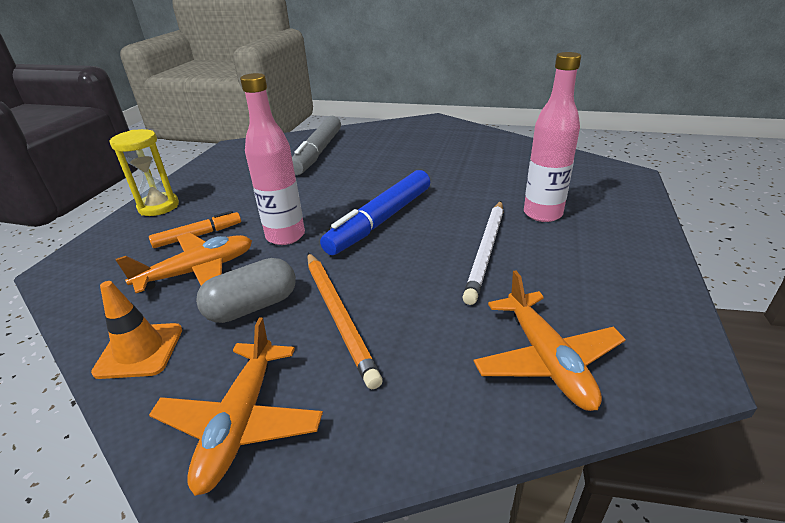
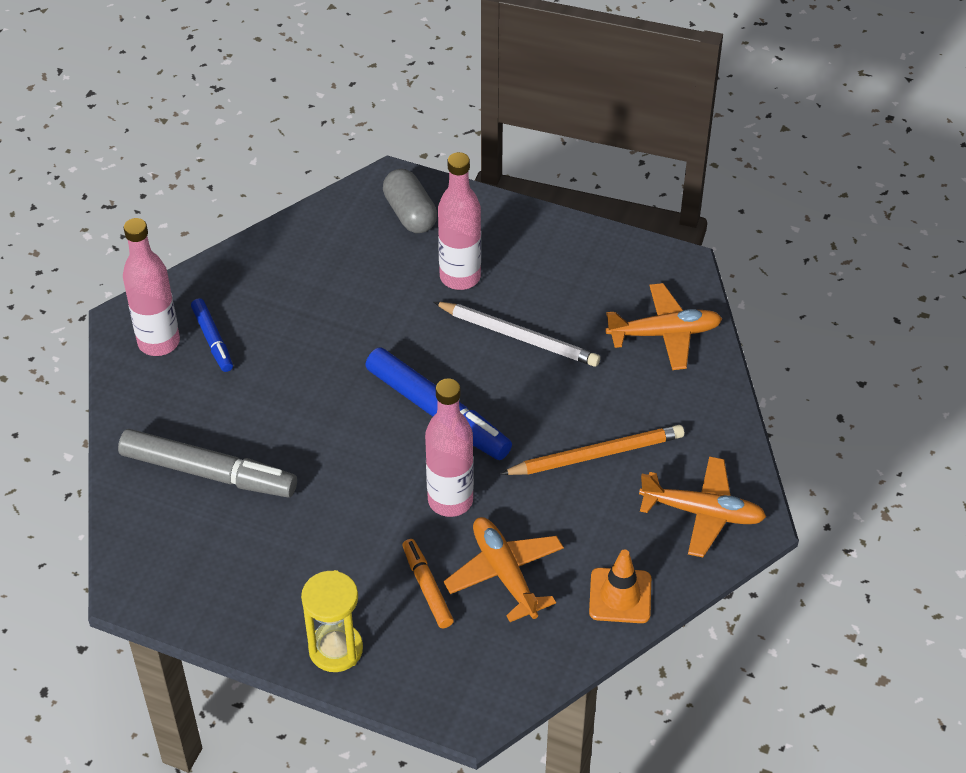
camera: 85 degrees left, 15 degrees up
(252, 307) = (573, 519): grey capsule -> grey capsule (410, 214)
(419, 128) = (159, 342): none -> pink bottle
(427, 140) = (212, 339): none -> blue marker

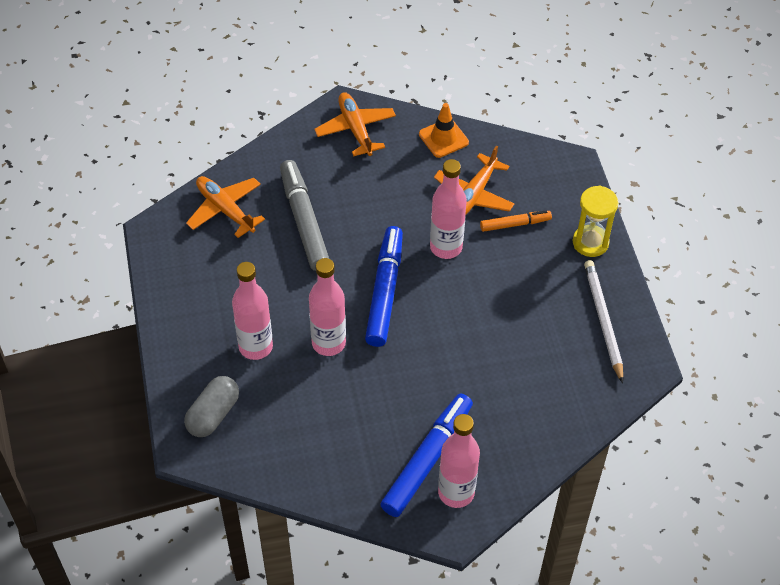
camera: 125 degrees left, 5 degrees up
(207, 472) = (533, 385): grey marker -> grey marker (304, 221)
(212, 339) = (427, 460): blue marker -> blue marker, size x1.83
(414, 334) = (328, 343): none -> pink bottle
(427, 588) = (514, 224): orange marker -> orange marker turned 135 degrees counterclockwise
(519, 336) = (286, 284): white pencil -> white pencil (603, 321)
(596, 454) = (352, 196): orange pencil -> none

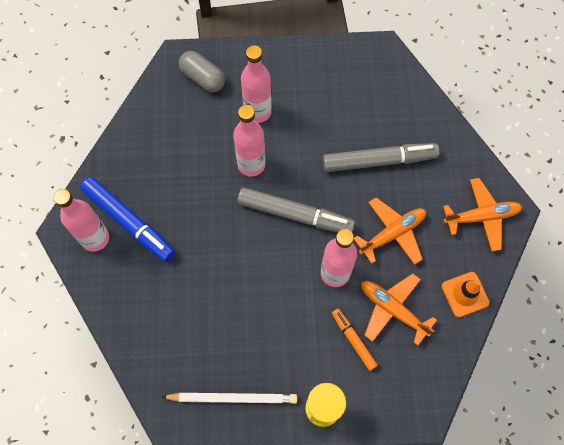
camera: 100 degrees right, 15 degrees up
(225, 210) = (398, 102): orange plane -> orange plane (392, 233)
(384, 292) = (294, 214): blue marker -> grey marker
(514, 224) = (353, 340): orange marker -> orange marker turned 150 degrees clockwise

